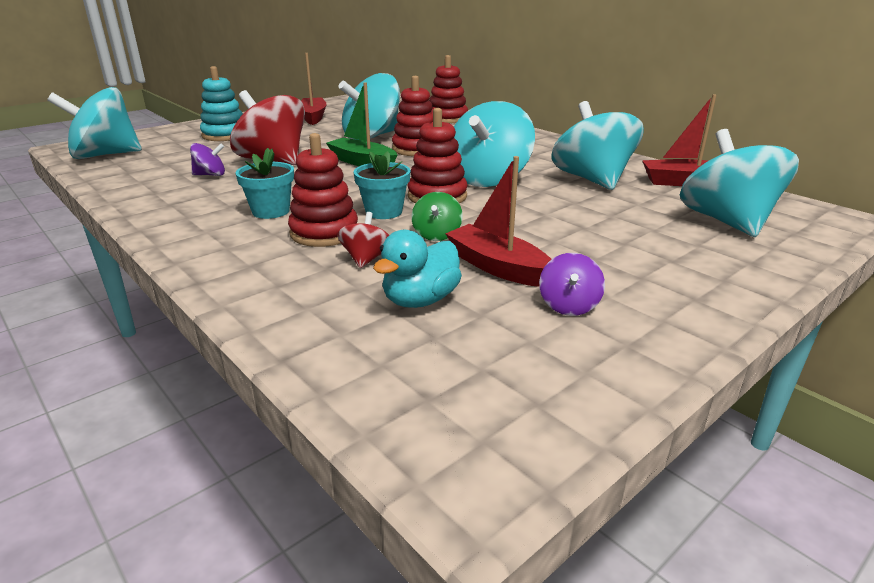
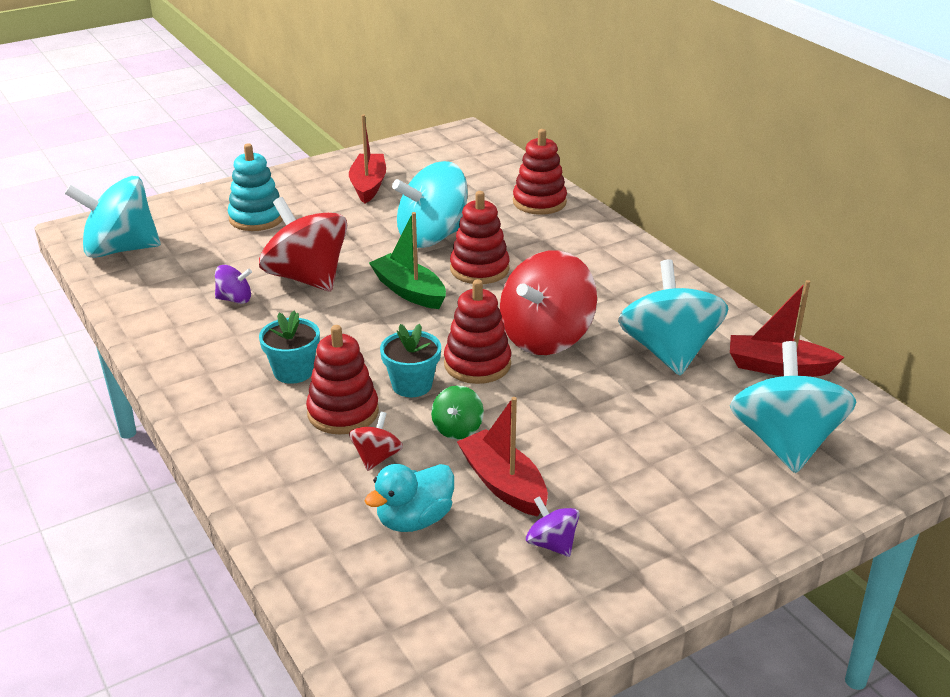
camera: 10 degrees right, 5 degrees up
(488, 179) = (546, 337): turquoise spinning top -> red spinning top
(569, 305) = (551, 544): purple spinning top -> purple spinning top turned 120 degrees clockwise

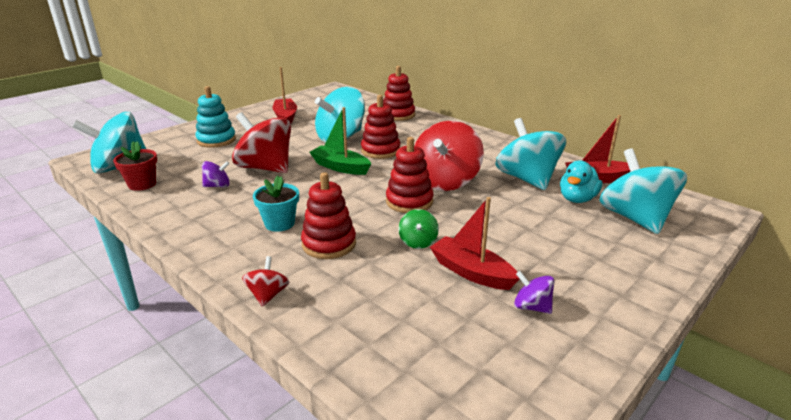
camera: 15 degrees left, 5 degrees down
(141, 282) = (142, 184): none -> red flower pot
(376, 457) = (369, 269): red spinning top -> red spinning top (268, 295)
(412, 385) = (371, 220): turquoise flower pot -> none
(414, 520) = (420, 308): turquoise duck -> turquoise duck (577, 199)

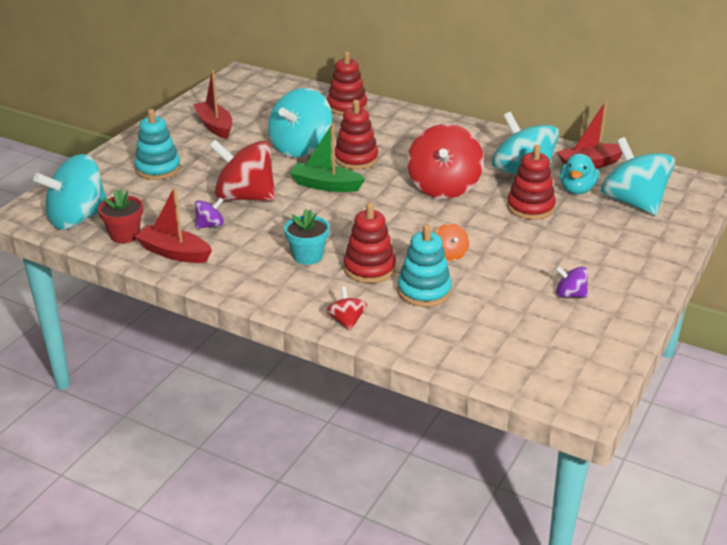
camera: 15 degrees left, 5 degrees up
(369, 276) = (424, 291): none -> turquoise stacking toy
(409, 202) = (420, 215): red stacking toy -> red stacking toy (530, 207)
(418, 242) = (450, 254): green spinning top -> orange spinning top
(471, 272) = (510, 274): red boat -> red boat (174, 253)

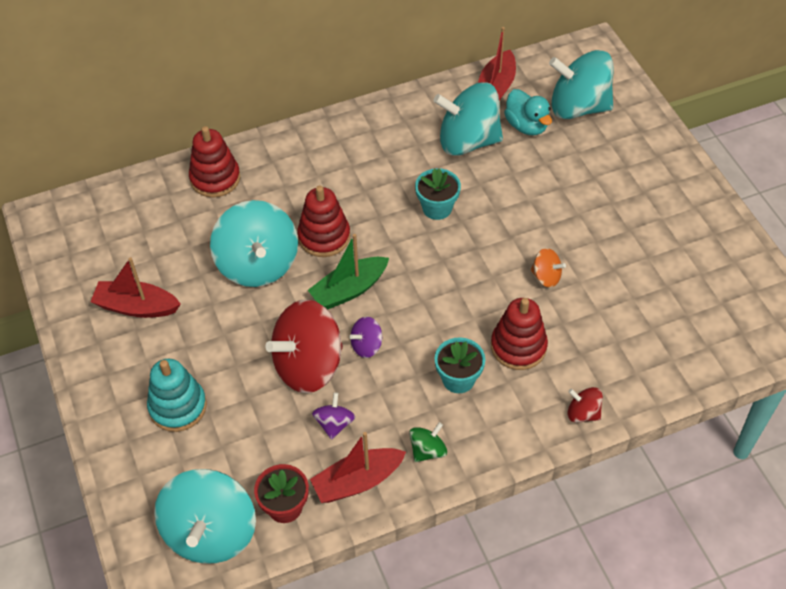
camera: 50 degrees left, 20 degrees up
(231, 269) = (427, 450): none -> green spinning top
(424, 291) = (584, 331): turquoise stacking toy -> none
(444, 187) = (437, 208): red spinning top -> turquoise flower pot
(530, 207) = (525, 174): red stacking toy -> none
(570, 295) = (668, 241): purple spinning top -> purple spinning top (367, 346)

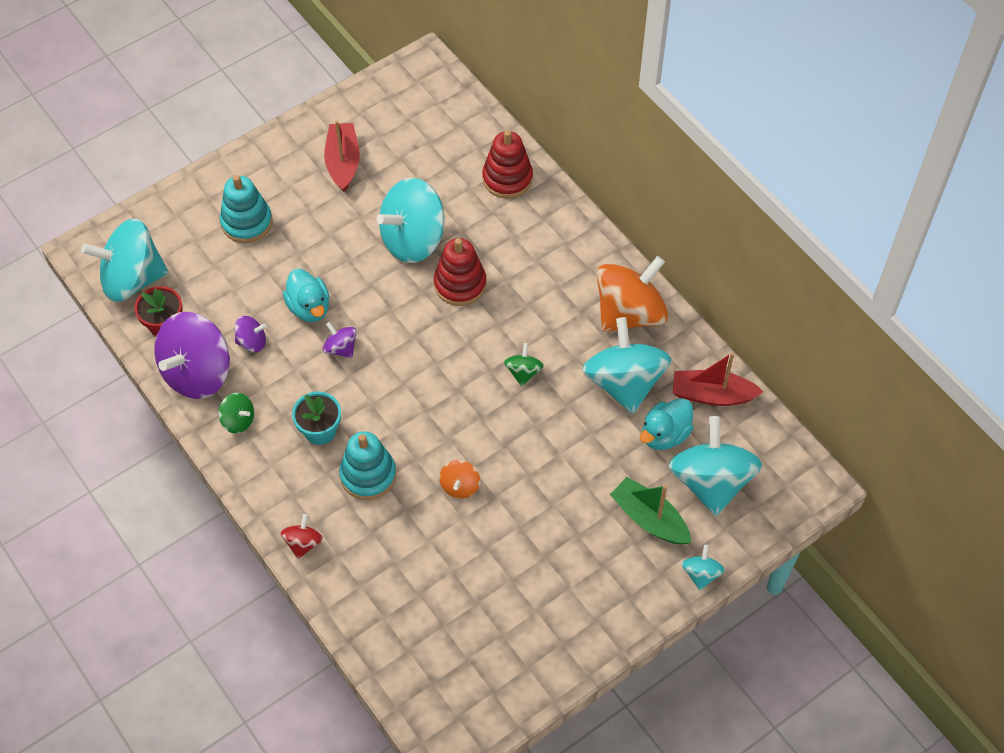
camera: 75 degrees right, 5 degrees up
(308, 365) = (309, 307): red spinning top -> turquoise duck
(349, 290) = (401, 319): green boat -> green boat (649, 519)
(357, 481) = (198, 373): red boat -> purple spinning top
(397, 123) = (629, 313): none -> orange spinning top
(437, 208) = (523, 372): turquoise flower pot -> green spinning top
(518, 347) = (368, 475): red stacking toy -> turquoise stacking toy
(662, 131) = (701, 574): none -> turquoise spinning top

